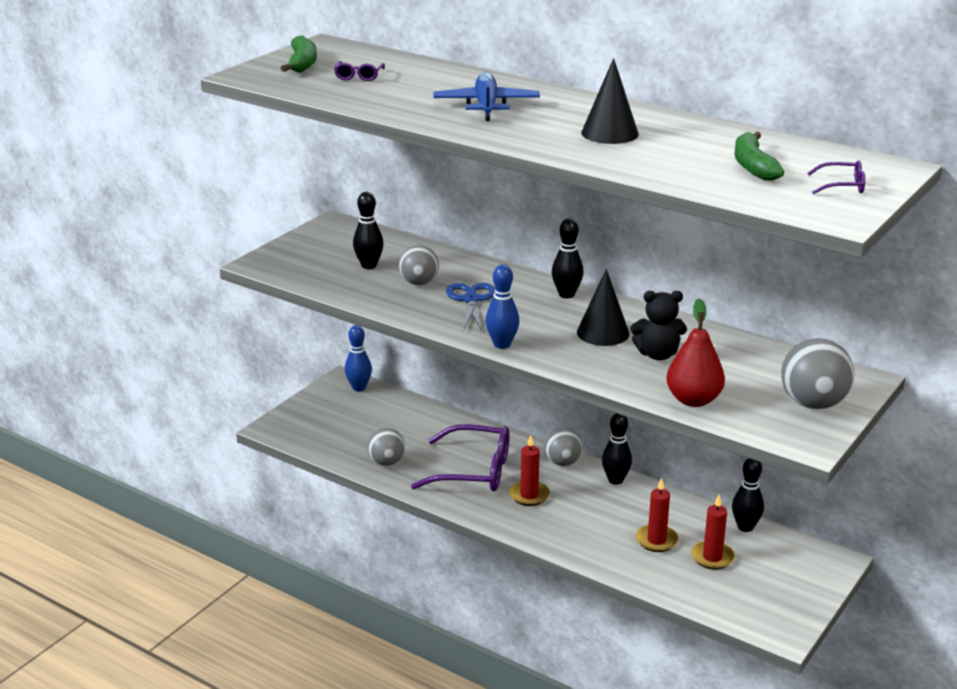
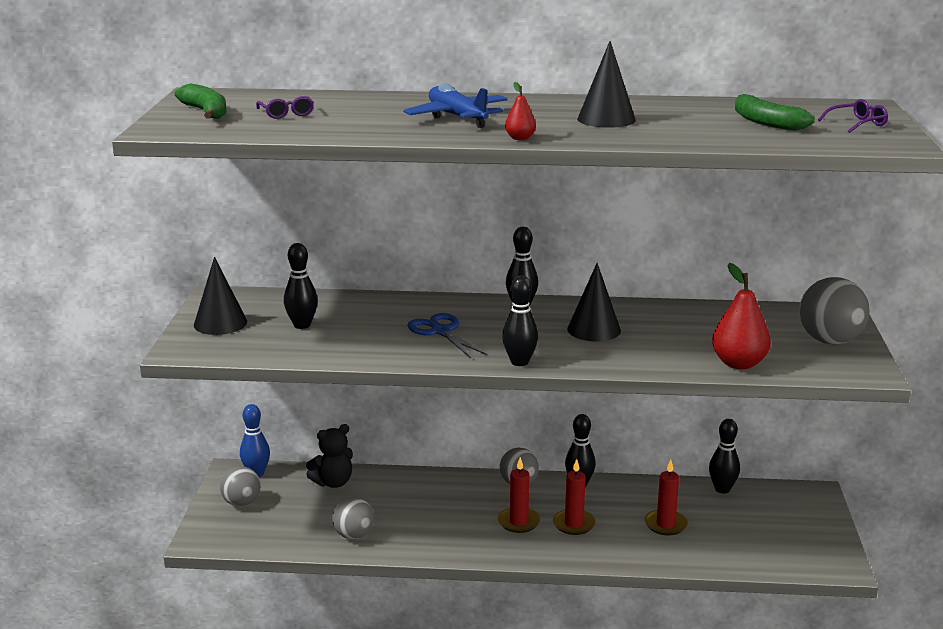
camera: 30 degrees left, 5 degrees down
(311, 248) = (220, 323): none -> black cone
(419, 283) = (372, 329): grey ball -> grey ball (242, 503)
(473, 471) = (445, 516): purple glasses -> none
(501, 138) = (520, 138): none -> red pear
(502, 344) = (519, 362): blue bowling pin -> black bowling pin
(657, 354) = (662, 335): black teddy bear -> black teddy bear (333, 482)
(712, 557) = (723, 523): red candle -> red candle (574, 524)

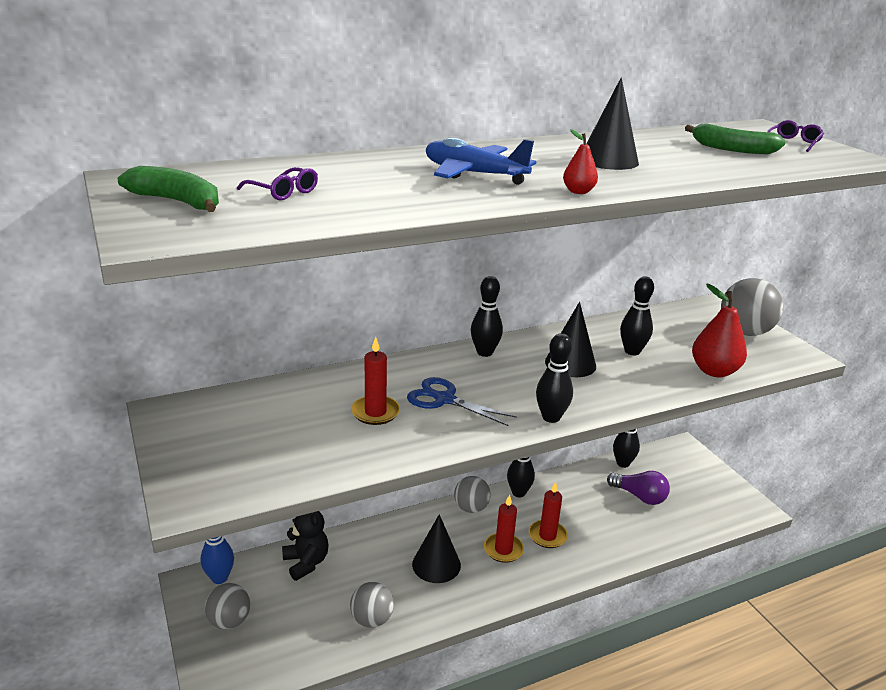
camera: 30 degrees left, 5 degrees up
(220, 323) = (203, 449): black cone -> black cone (436, 564)
(302, 325) = (299, 427): black bowling pin -> black bowling pin (632, 351)
(333, 482) = (306, 562): black teddy bear -> black teddy bear turned 60 degrees counterclockwise
(665, 524) = (613, 512): red candle -> red candle (375, 412)
(709, 520) = (639, 496): none -> purple light bulb

